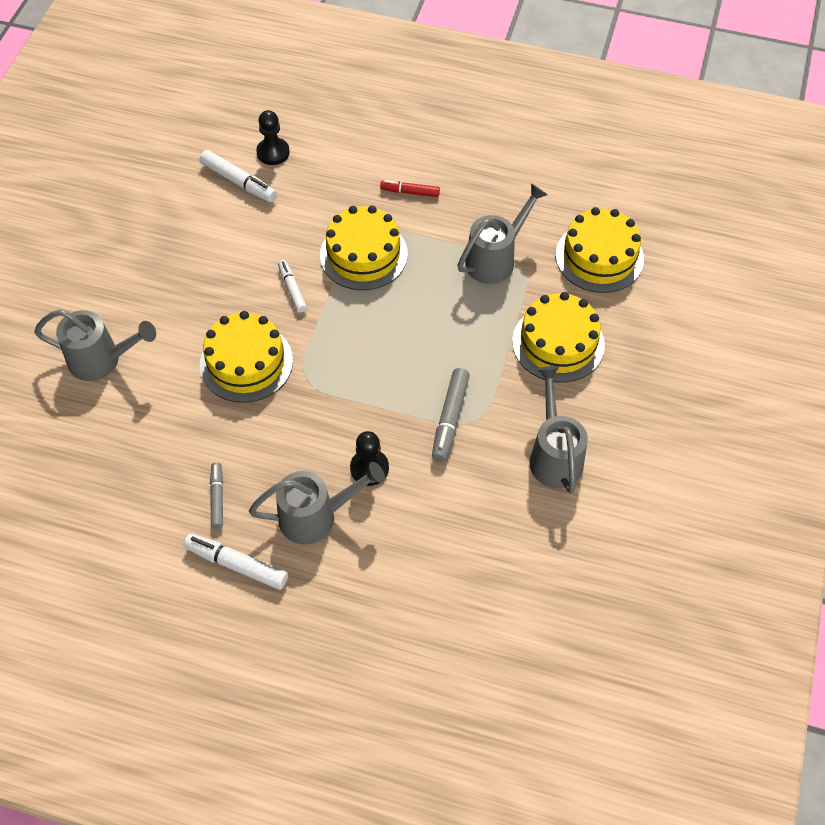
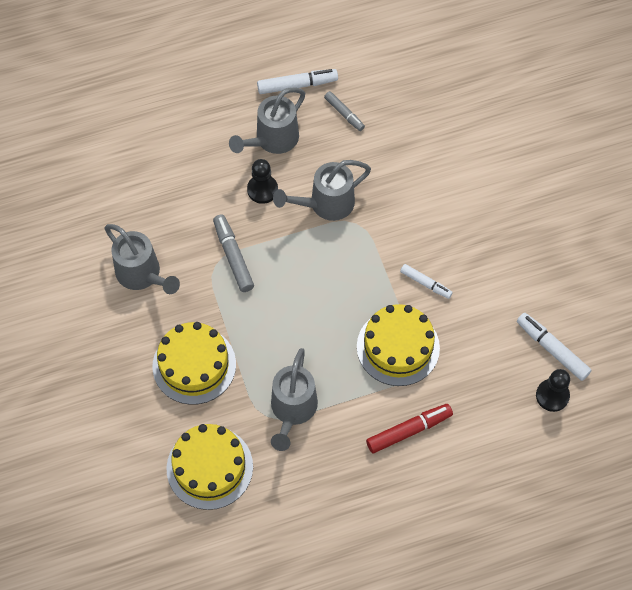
camera: 145 degrees right, 5 degrees up
(101, 360) = (505, 150): grey watering can -> grey watering can (326, 204)
(238, 182) = (552, 349): white marker -> white marker turned 45 degrees clockwise
(246, 362) = (407, 209): yellow cake -> none
(410, 192) = (409, 431): red marker -> red marker, size x1.53

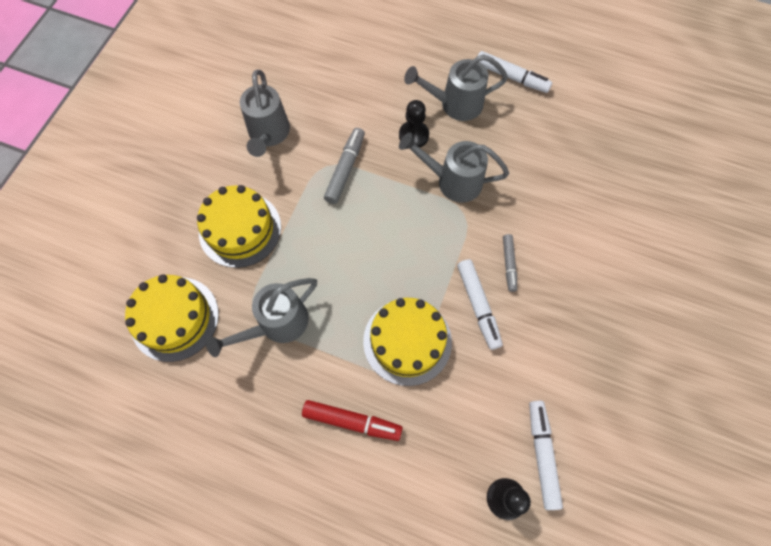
camera: 40 degrees right, 5 degrees up
(344, 114) = (530, 122): grey marker -> grey marker (508, 264)
(425, 283) = (478, 306): white marker -> white marker, size x1.53

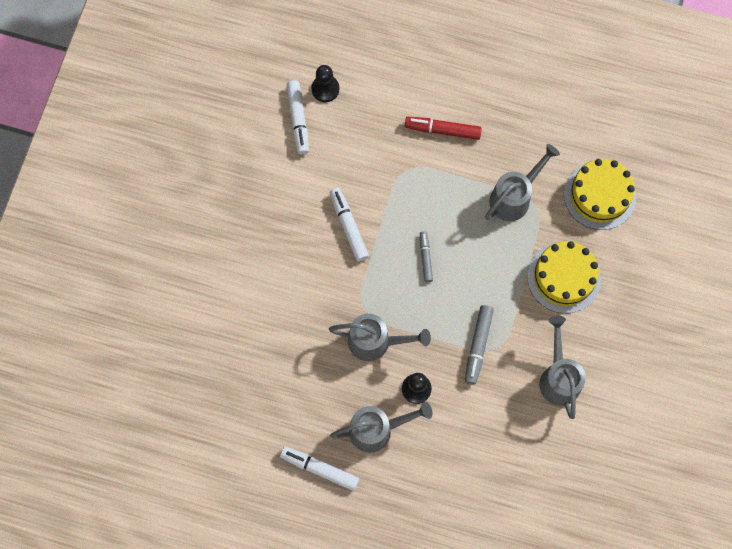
camera: 175 degrees right, 5 degrees up
(407, 341) = (405, 193): yellow cake -> none
(508, 264) = (323, 265): grey marker -> grey marker (425, 258)

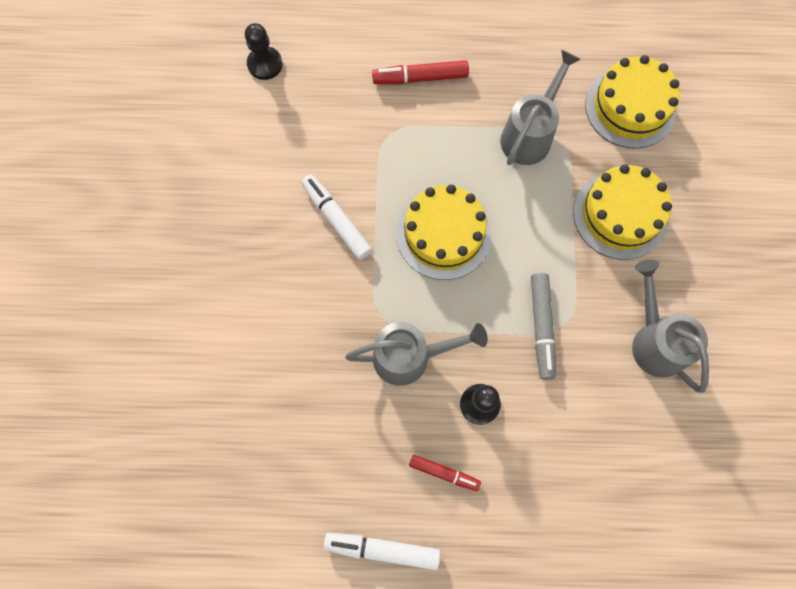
camera: 15 degrees left, 0 degrees up
(298, 120) = (240, 107): white marker -> none
(377, 429) = (444, 473): grey watering can -> red marker
(425, 258) = (443, 234): grey marker -> yellow cake

